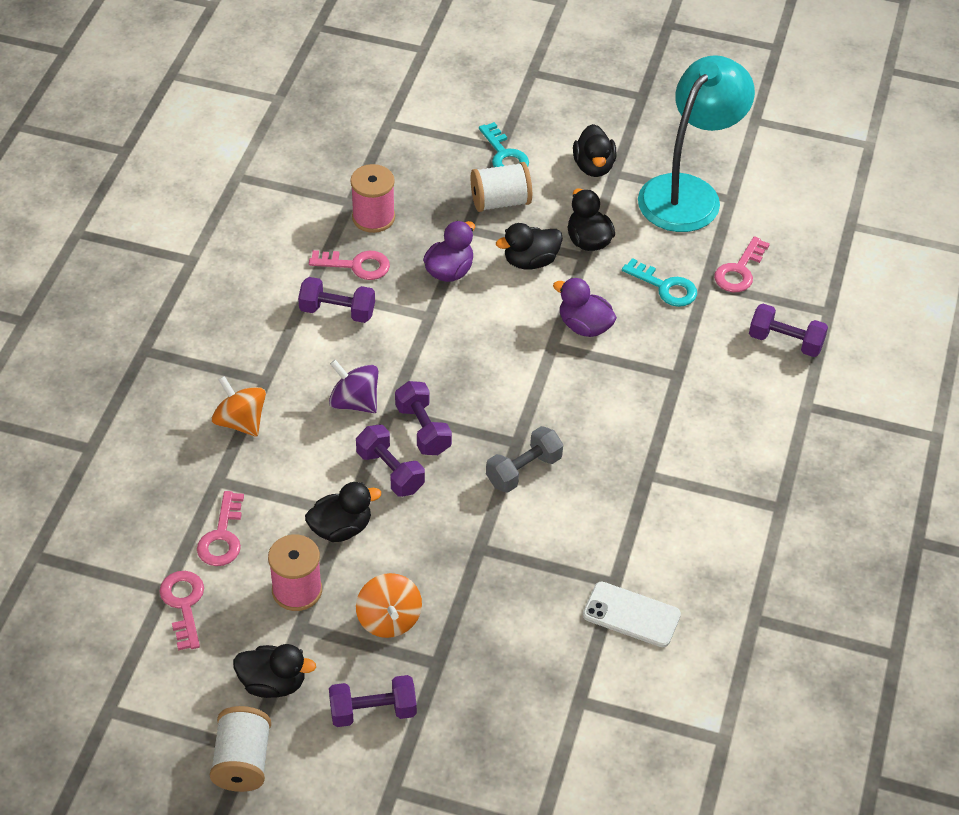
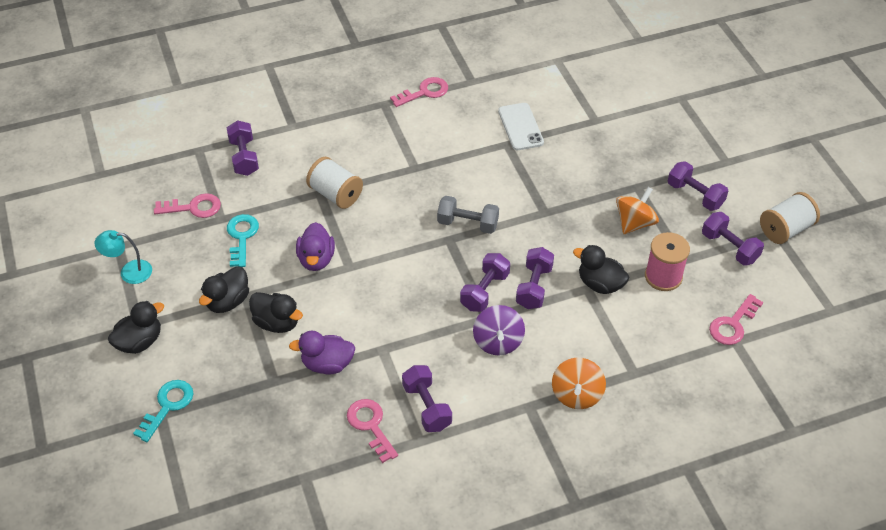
camera: 125 degrees left, 0 degrees up
(222, 537) = (669, 339): pink key -> pink key (424, 92)
(273, 683) = (729, 247): black duck -> purple dumbbell
(373, 217) = (309, 449): pink spool -> none
(500, 202) = (226, 377): white spool -> white spool (335, 194)
(688, 192) = (129, 272): turquoise lamp -> turquoise lamp, size x0.43

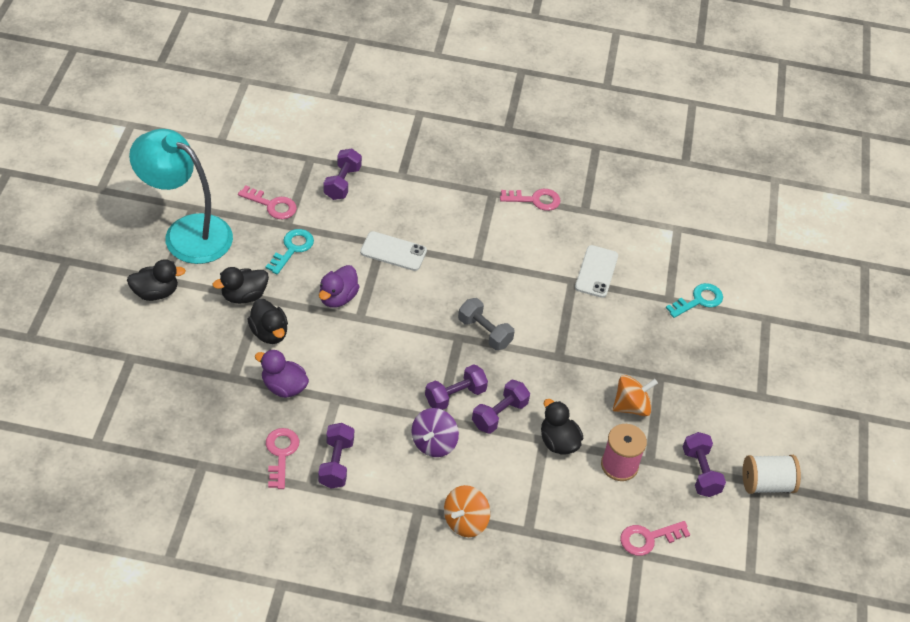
camera: 25 degrees right, 0 degrees up
(129, 272) = (186, 232): turquoise lamp -> turquoise lamp, size x2.32
(168, 406) = (141, 354): turquoise key -> turquoise key (699, 300)
(335, 194) = (393, 251): white spool -> white phone
(695, 195) = (707, 411): purple dumbbell -> none

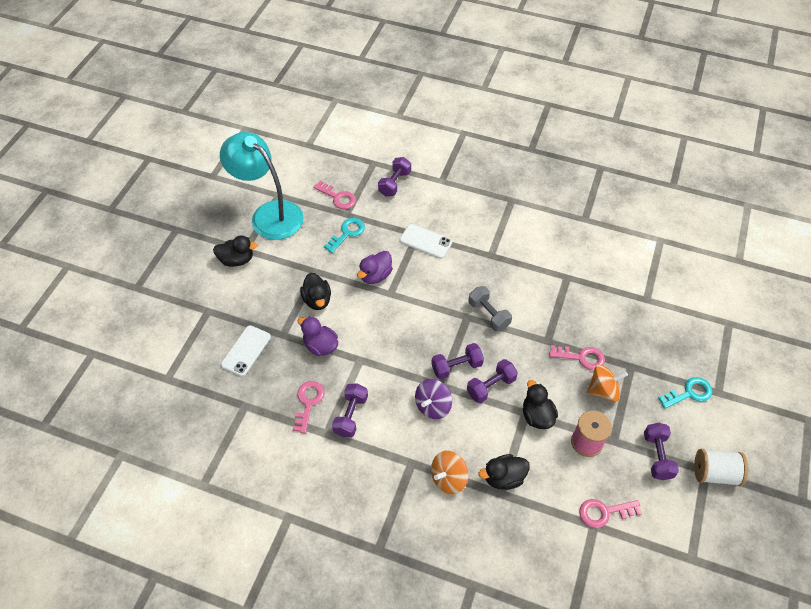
camera: 15 degrees right, 5 degrees up
(244, 296) = (303, 268): black duck -> black duck (503, 478)
(535, 200) = (545, 208): pink key -> pink key (581, 357)
(596, 271) = (588, 271): white phone -> white phone (246, 351)
(699, 300) = (672, 303): turquoise key -> turquoise key (689, 393)

